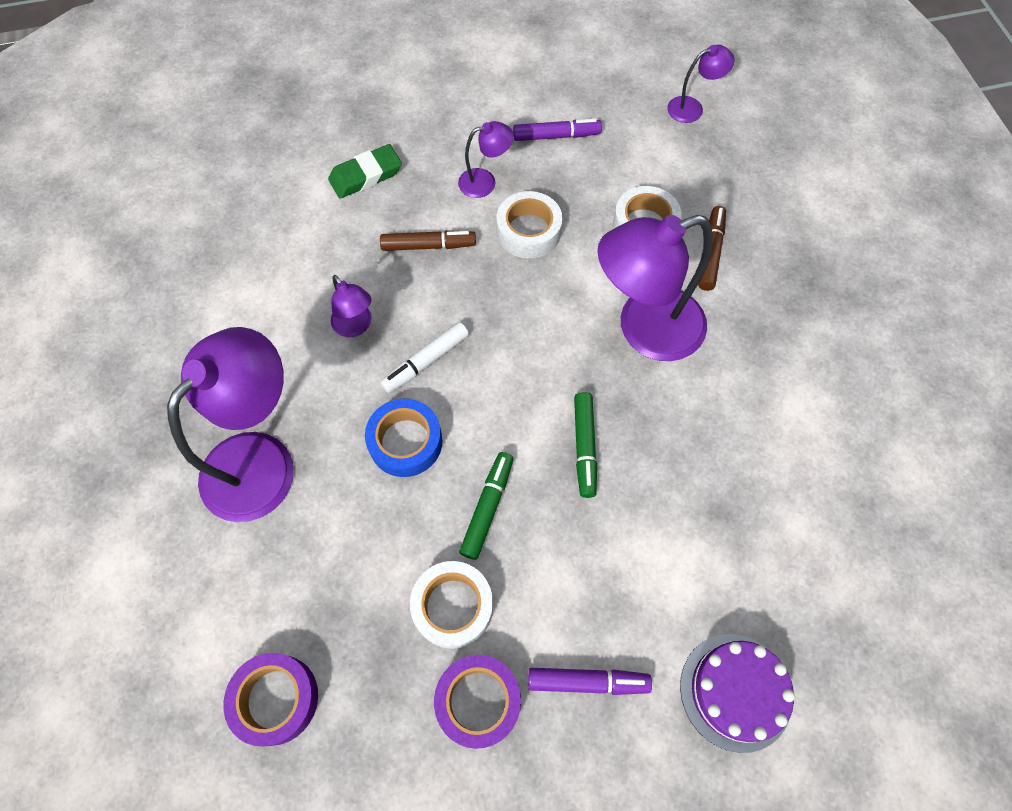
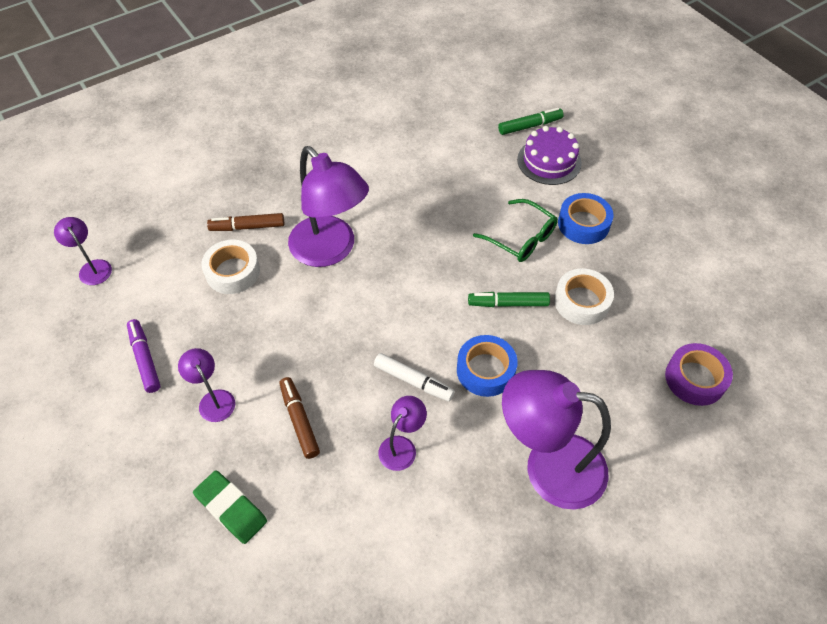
camera: 110 degrees left, 10 degrees down
(478, 701) = (626, 271): purple tape -> none
(528, 231) = (261, 349): white tape -> none
(584, 447) = (438, 262): green marker -> green marker (529, 126)
(587, 681) = (583, 224): purple marker -> blue tape
(589, 573) = (521, 238): none -> green glasses

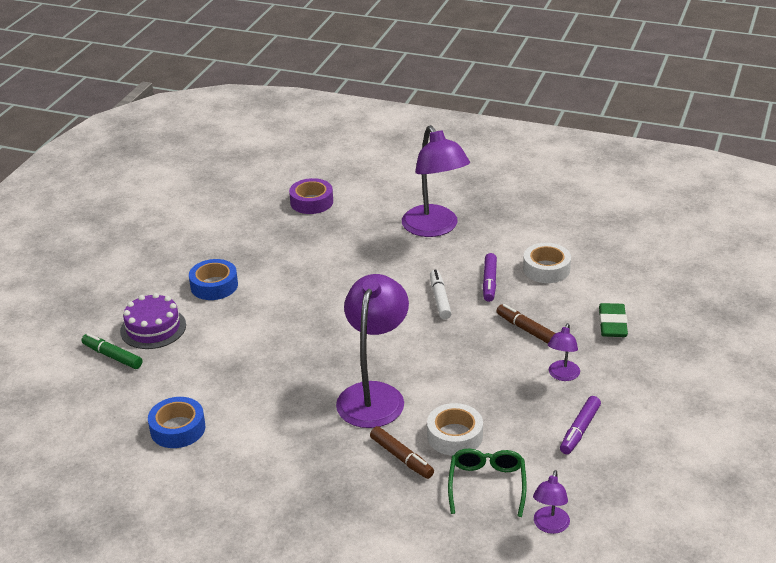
camera: 125 degrees left, 20 degrees down
(299, 420) = (526, 330): brown marker -> brown marker turned 105 degrees clockwise
(402, 446) = (489, 282): purple lamp -> purple marker
(485, 370) = (396, 275): blue tape -> blue tape (178, 429)
(508, 303) = (330, 288): green marker -> none
(521, 238) = (259, 307): green glasses -> green glasses (487, 485)
(581, 301) = (294, 260): white tape -> white tape (546, 269)

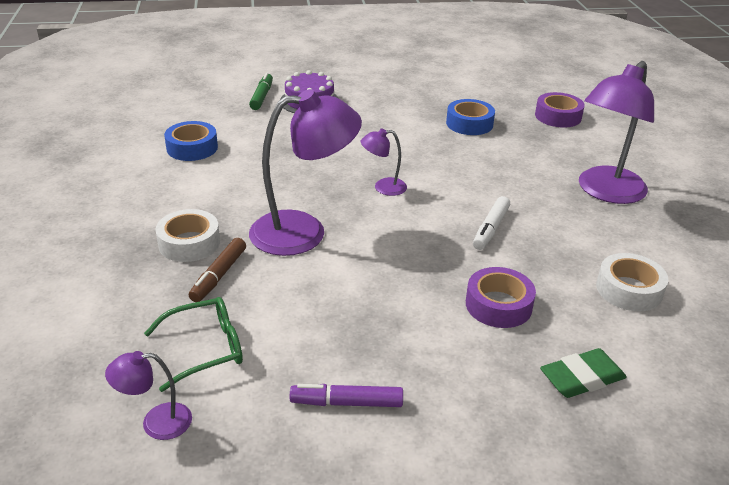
camera: 60 degrees right, 0 degrees up
(214, 285) = (388, 109): blue tape -> blue tape (469, 124)
(439, 299) = (491, 229): white marker -> white marker turned 150 degrees clockwise
(454, 436) = (274, 302): white tape -> white tape (189, 243)
(489, 282) = (556, 254): purple marker -> none
(526, 330) = (498, 305): brown marker -> purple tape
(562, 375) = (439, 358): purple lamp -> purple lamp (383, 187)

